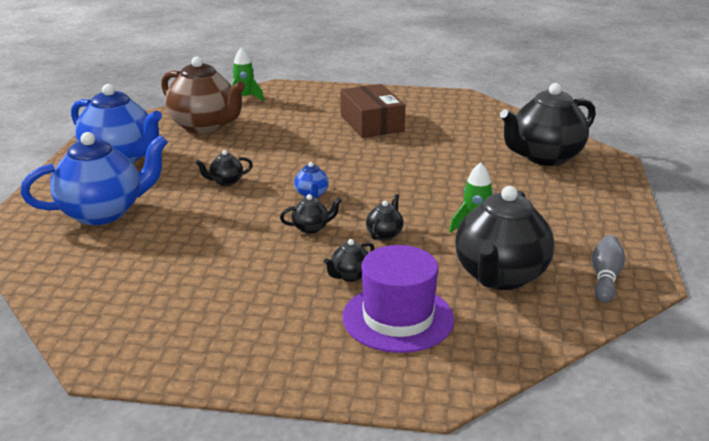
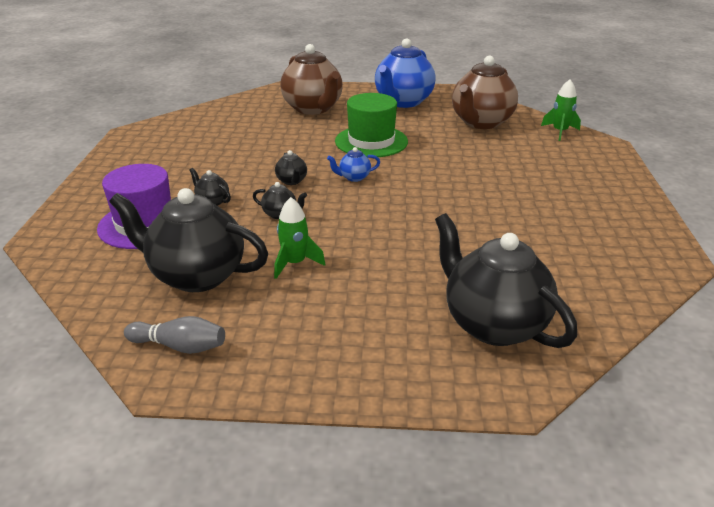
camera: 85 degrees right, 5 degrees up
(103, 213) = (313, 108): blue teapot -> brown teapot
(226, 182) = (371, 141): black teapot -> green hat
(371, 123) = (536, 199): brown box -> none

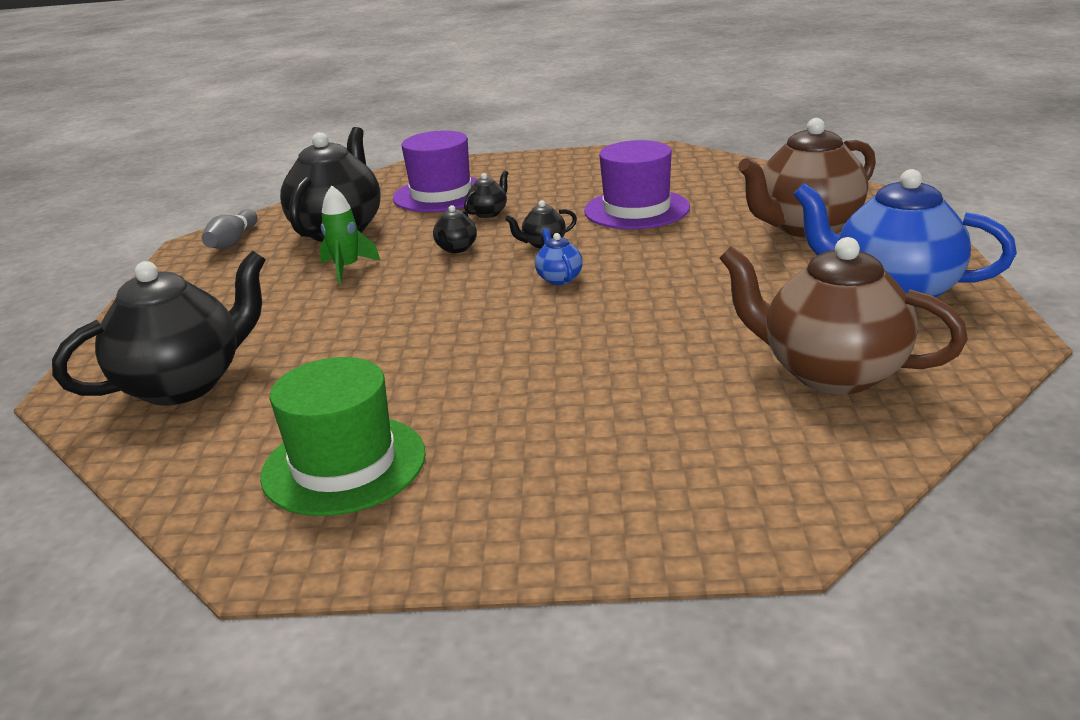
camera: 90 degrees right, 5 degrees down
(249, 148) = (636, 209): none -> purple hat
(371, 141) = (690, 279): green hat -> green hat (344, 464)
(559, 132) = (829, 471): green rocket -> none

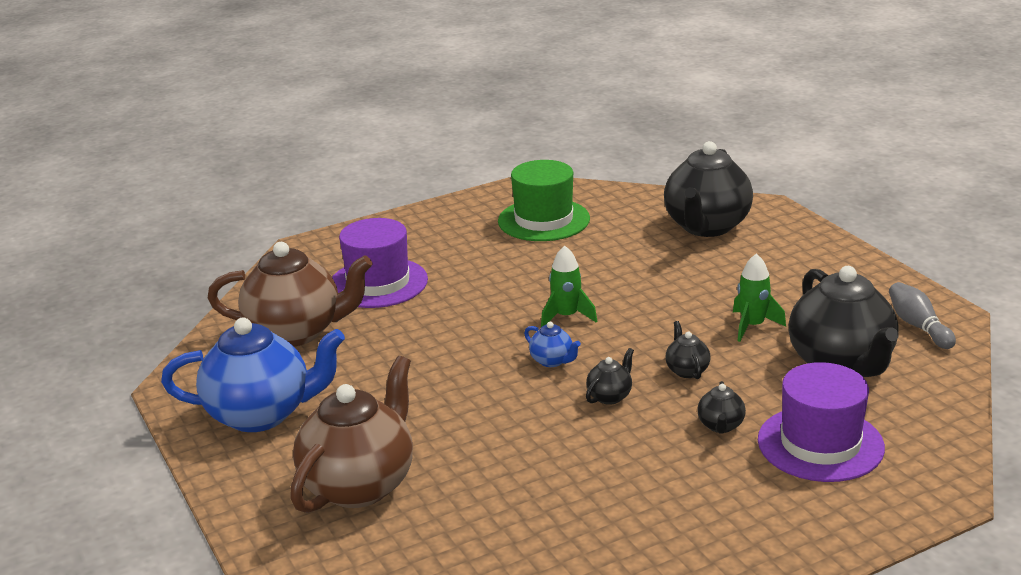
camera: 150 degrees right, 0 degrees up
(495, 315) = (566, 316): none -> green rocket
(636, 209) = (562, 472): purple hat -> purple hat (378, 283)

